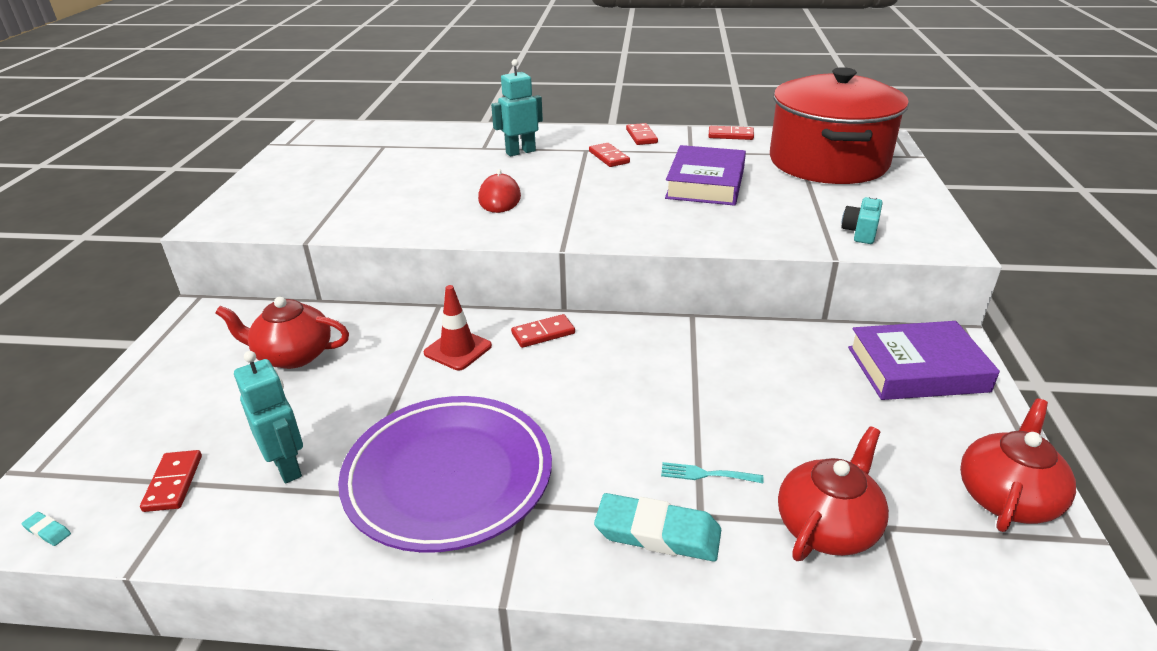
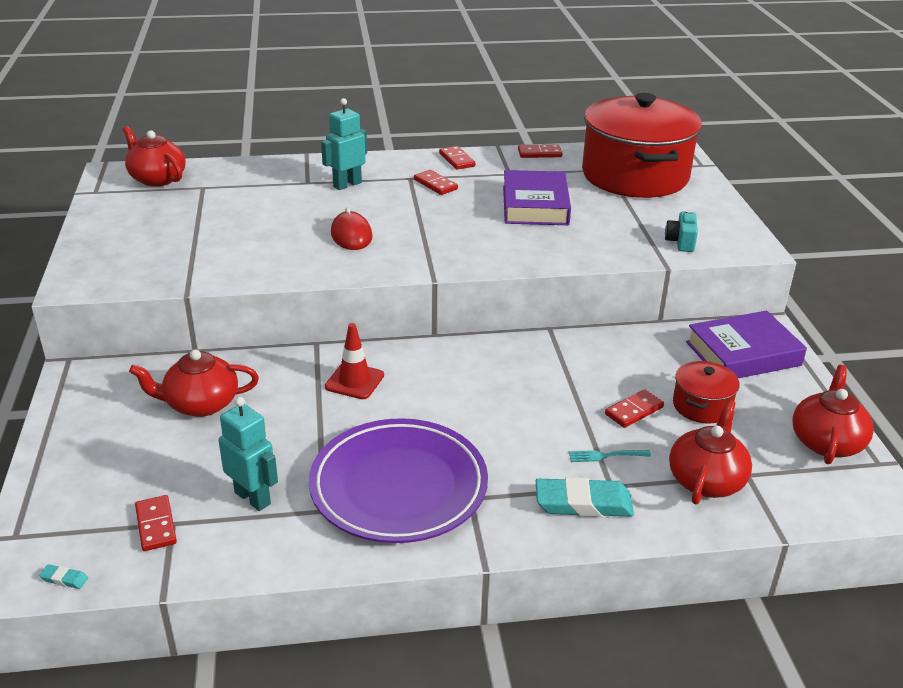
camera: 15 degrees left, 0 degrees up
(347, 136) = (157, 178): none -> red teapot
(543, 333) = (425, 358): red domino -> red domino (634, 411)
(847, 427) = (701, 406): none -> red pot

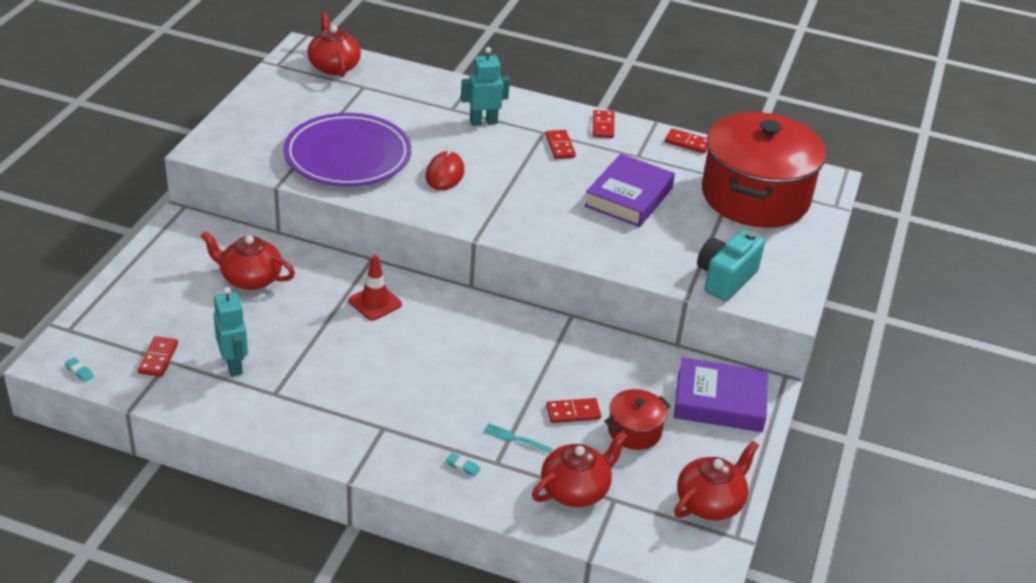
camera: 25 degrees right, 5 degrees up
(398, 487) = (339, 398): purple plate -> purple plate (348, 156)
(583, 503) = (462, 466): turquoise eraser -> turquoise eraser, size x0.41
(681, 242) = (725, 278): turquoise camera -> turquoise camera, size x1.70

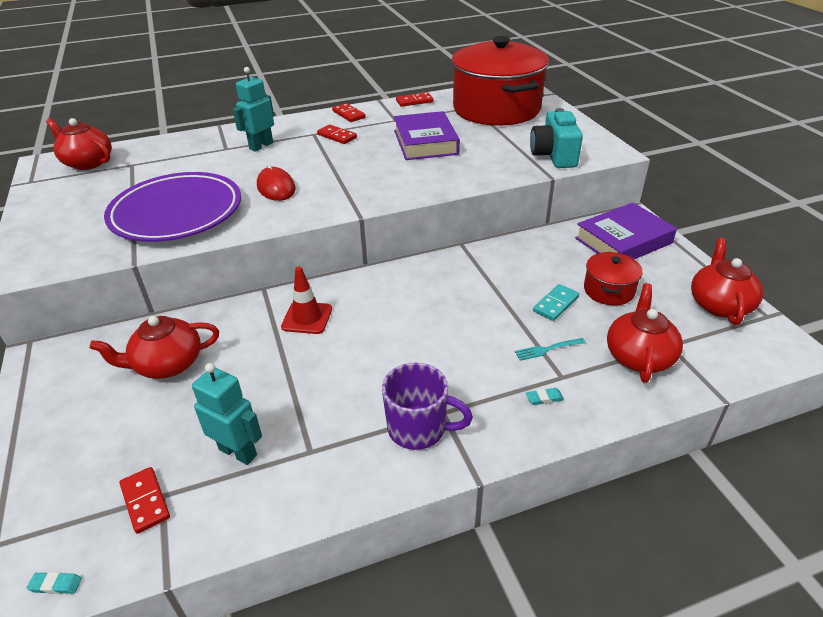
camera: 35 degrees left, 0 degrees up
(354, 426) = (418, 429): none -> purple mug
(573, 413) = (556, 304): red domino -> turquoise domino

